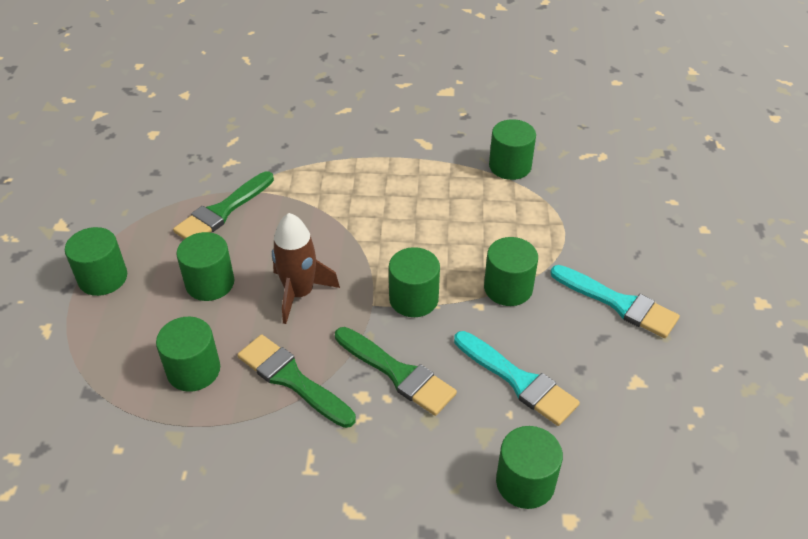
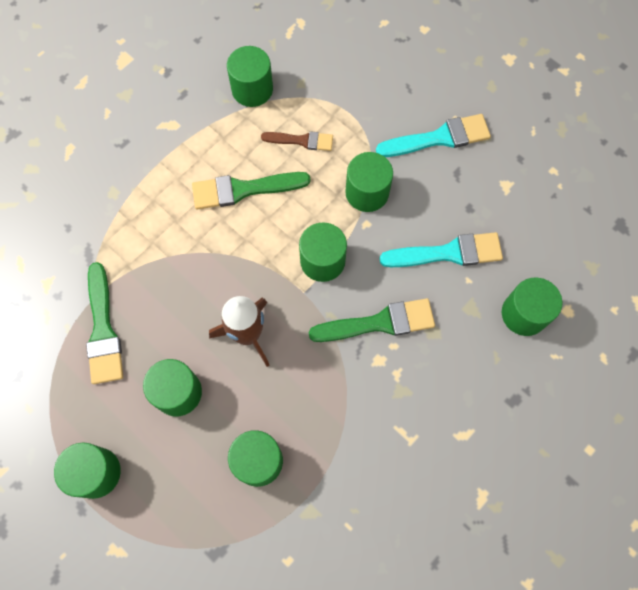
camera: 50 degrees left, 25 degrees up
(292, 379) = (325, 397): green brush -> green brush (244, 190)
(503, 220) = (301, 141): none -> brown brush

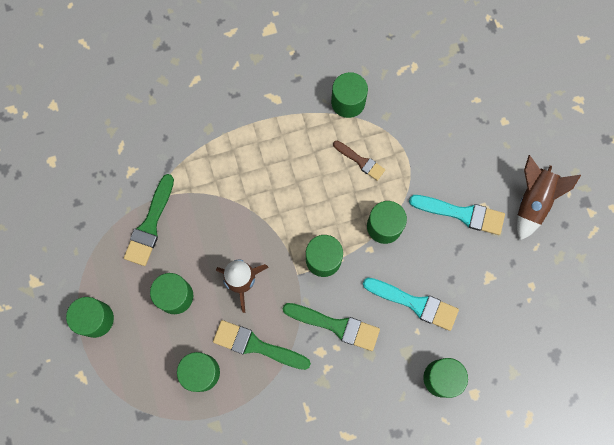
camera: 30 degrees right, 5 degrees up
(244, 190) = (299, 176): green brush -> green brush (256, 345)
(501, 89) = (532, 201): none -> brown rocket

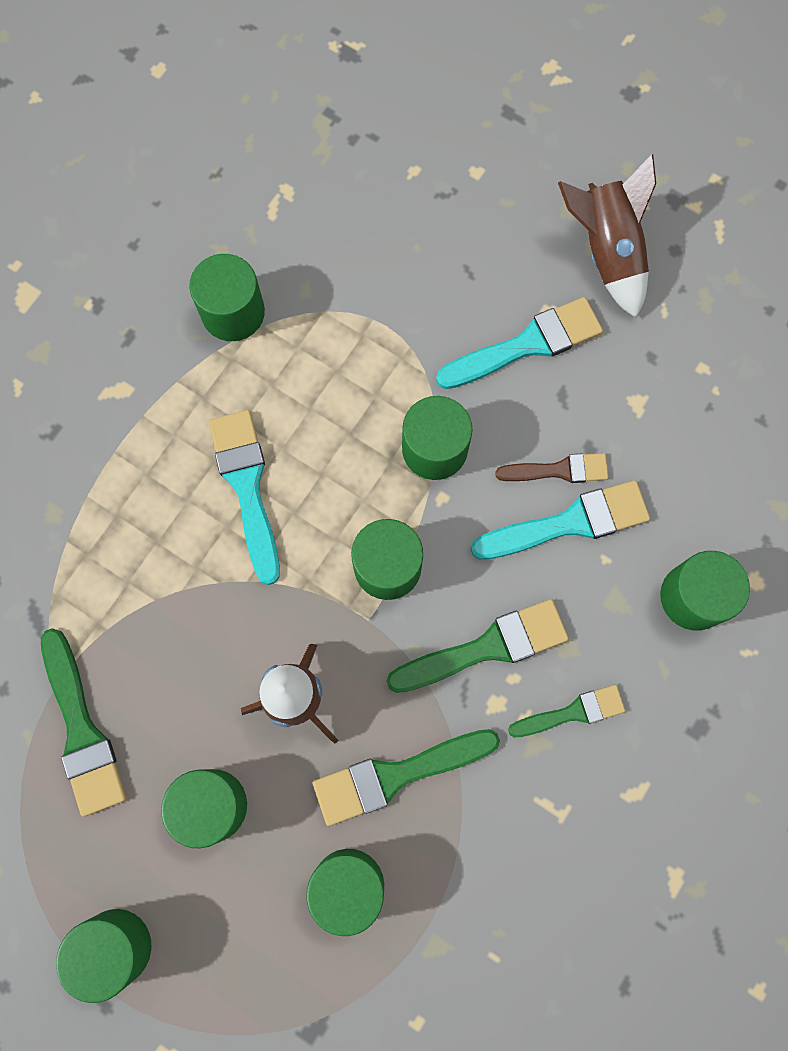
camera: 40 degrees left, 0 degrees up
(293, 180) = (247, 487): none -> turquoise brush
(349, 382) = (572, 712): none -> green brush
(360, 161) = (323, 383): brown brush -> brown brush (559, 470)

